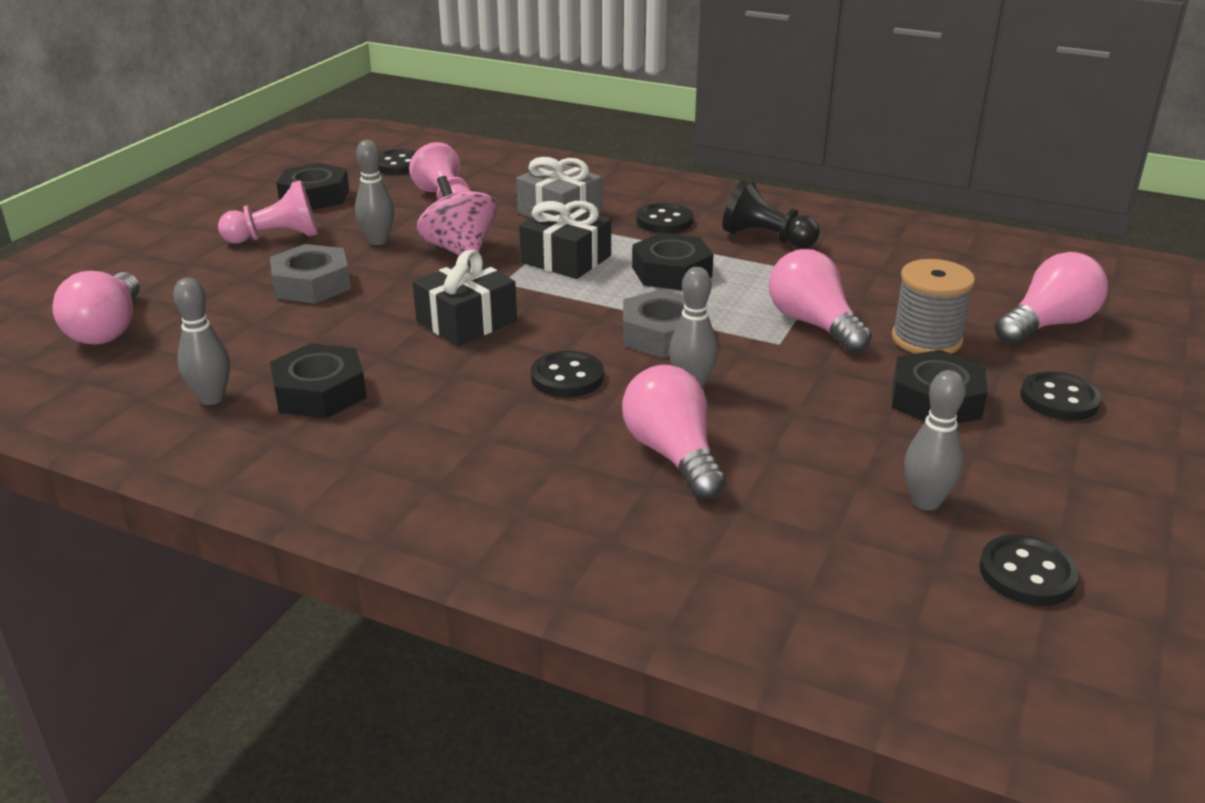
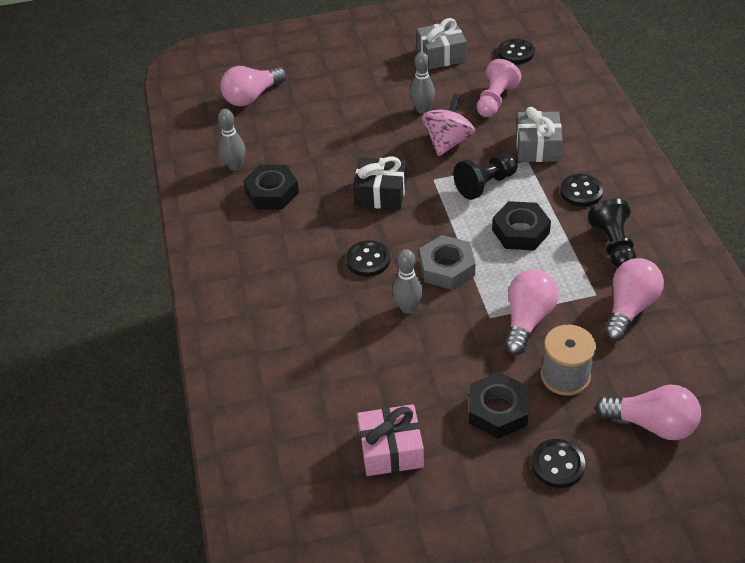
camera: 55 degrees right, 15 degrees up
(276, 237) = (384, 77): pink pawn -> none
(311, 284) = (355, 121): grey nut -> none
(314, 196) = (441, 55): black nut -> grey gift
(566, 259) = (485, 184): black gift -> black pawn
(673, 454) = (340, 336): pink light bulb -> pink light bulb (629, 308)
(926, 502) = (391, 449): grey bowling pin -> pink gift
(1027, 573) = (365, 515): black button -> none

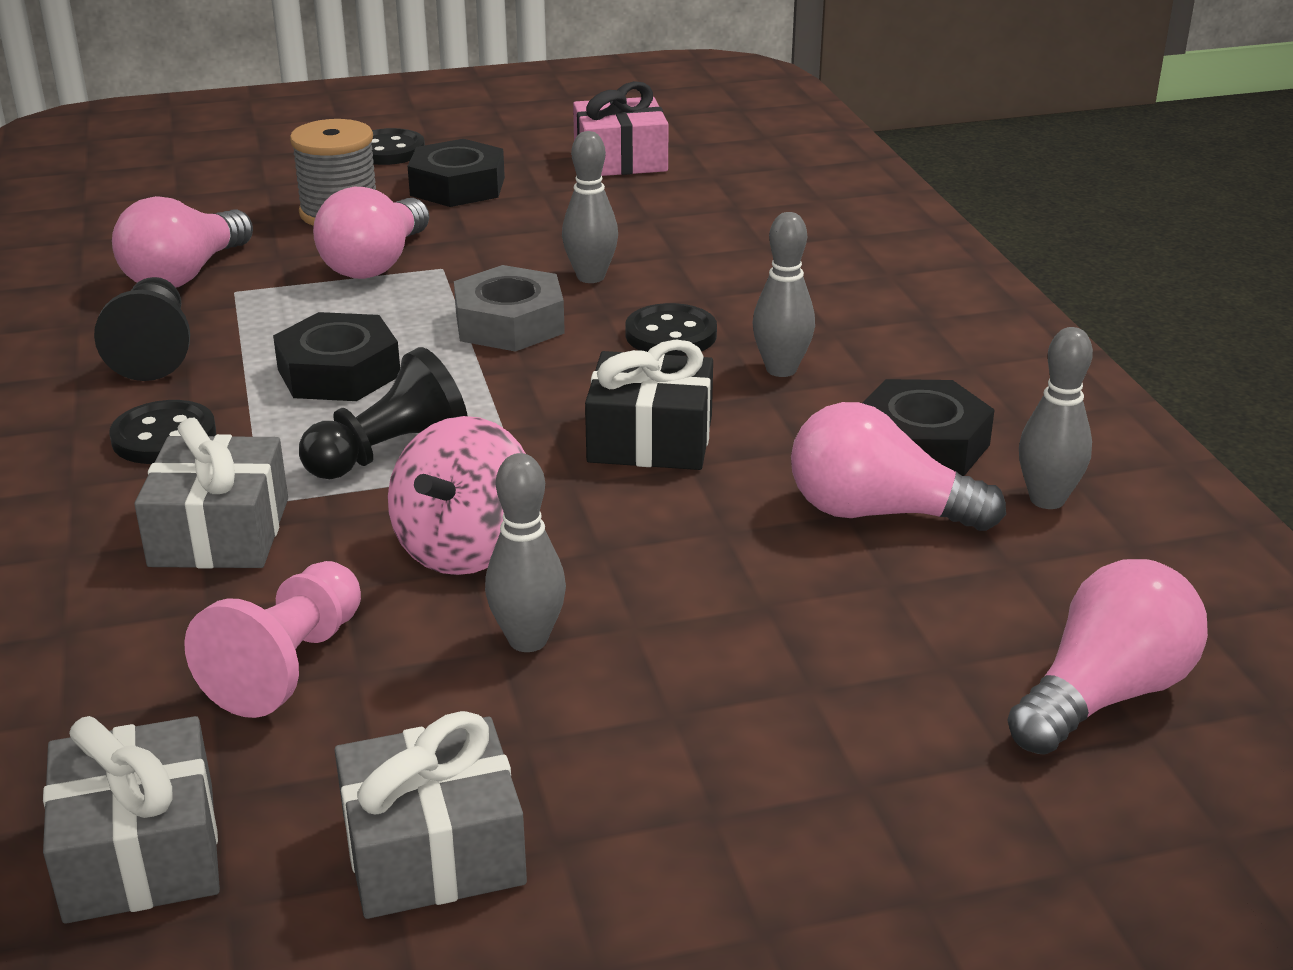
camera: 175 degrees right, 15 degrees down
(320, 236) = (781, 369): none -> grey bowling pin
(515, 53) = (140, 852): black button -> grey gift
(652, 424) = (234, 176): pink light bulb -> pink light bulb (877, 512)

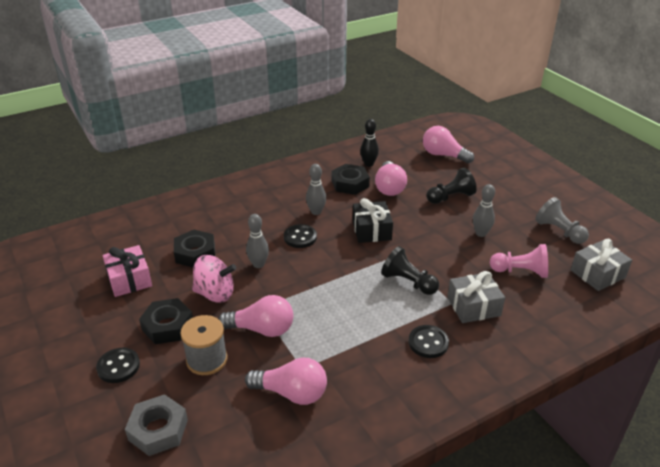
camera: 105 degrees left, 5 degrees up
(154, 351) = (367, 373): black pawn -> black pawn (450, 197)
(338, 372) = (361, 311): black nut -> black nut (195, 253)
(433, 850) = (559, 231): grey gift -> grey pawn
(465, 547) = (449, 253): pink spinning top -> pink spinning top (215, 294)
(509, 323) = (305, 277): grey nut -> grey nut (158, 430)
(1047, 499) = (368, 164): grey bowling pin -> black bowling pin

